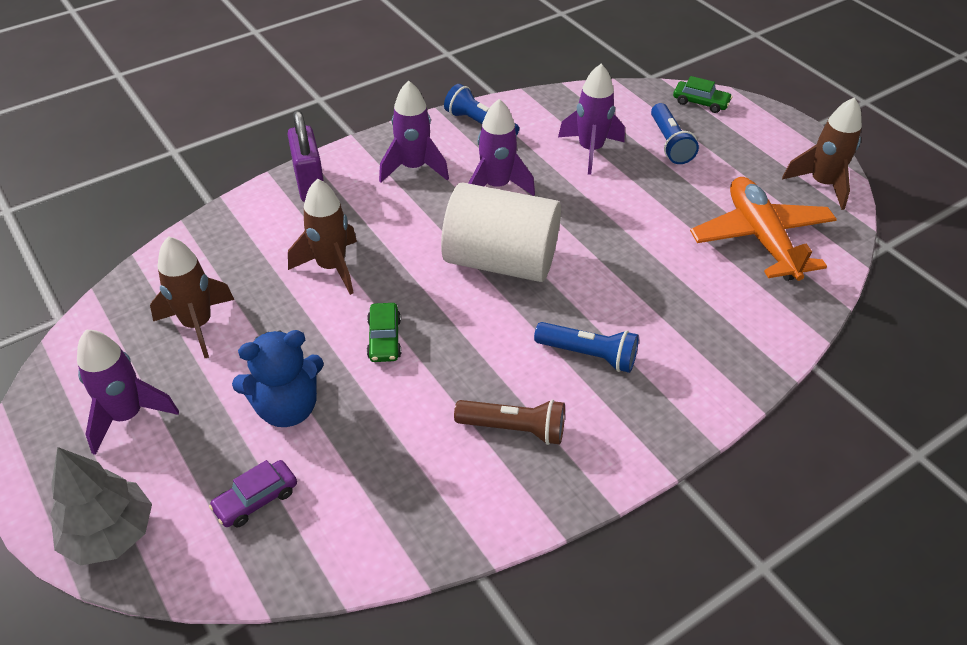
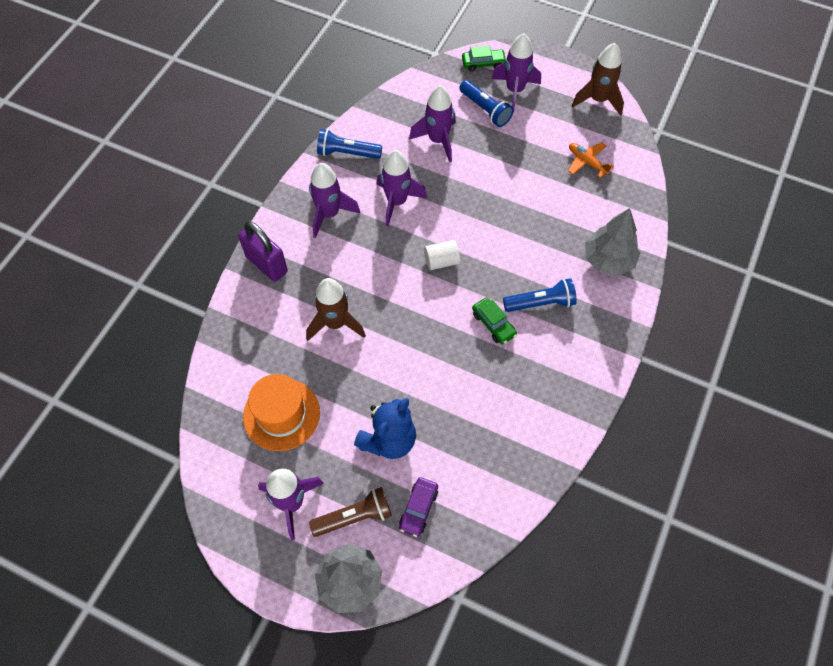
camera: 30 degrees left, 15 degrees up
(198, 324) = (281, 414): brown rocket -> orange hat
(384, 339) = (411, 358): green car -> green car (493, 324)
(500, 261) = (441, 261): white cylinder -> white cylinder, size x0.41
(514, 429) = (532, 377): brown flashlight -> brown flashlight (354, 517)
(714, 349) = (608, 260): none -> grey tree
(720, 139) = (514, 91): none -> purple rocket
(761, 238) = (587, 162): orange plane -> orange plane, size x0.49

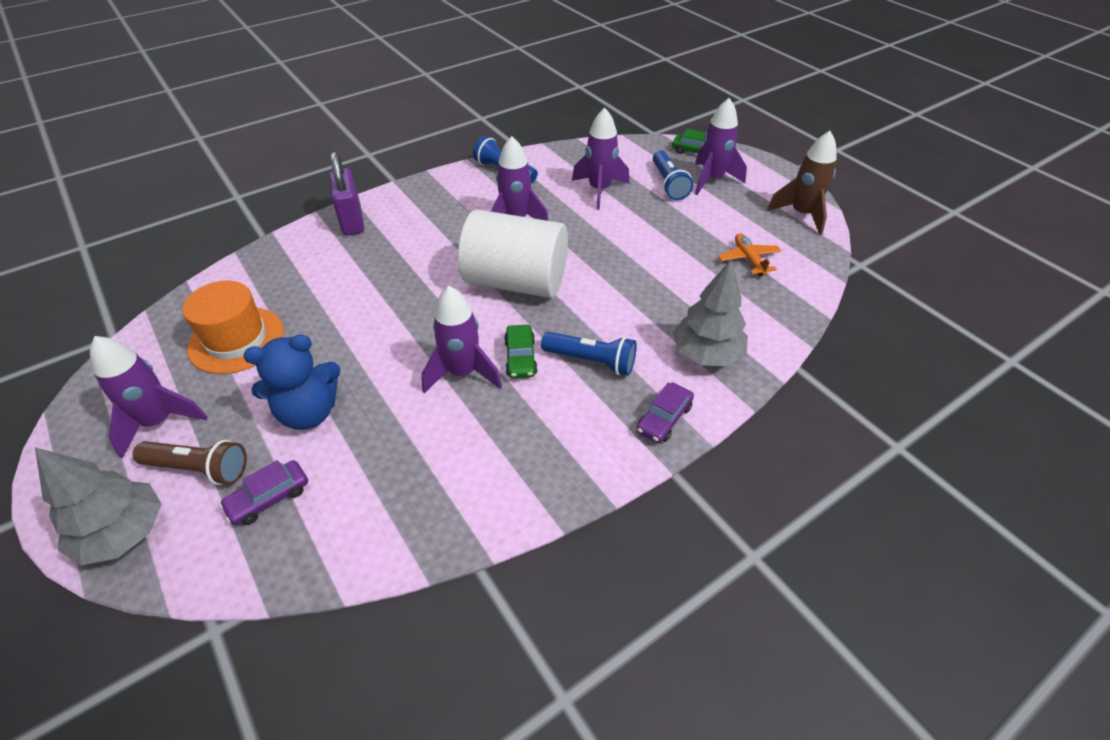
camera: 30 degrees right, 15 degrees down
(329, 214) = (444, 206): purple rocket -> purple rocket (462, 373)
(335, 323) = (364, 289): brown rocket -> none
(441, 261) = (515, 281): white cylinder -> white cylinder, size x2.42
(613, 323) = (664, 418): none -> purple car

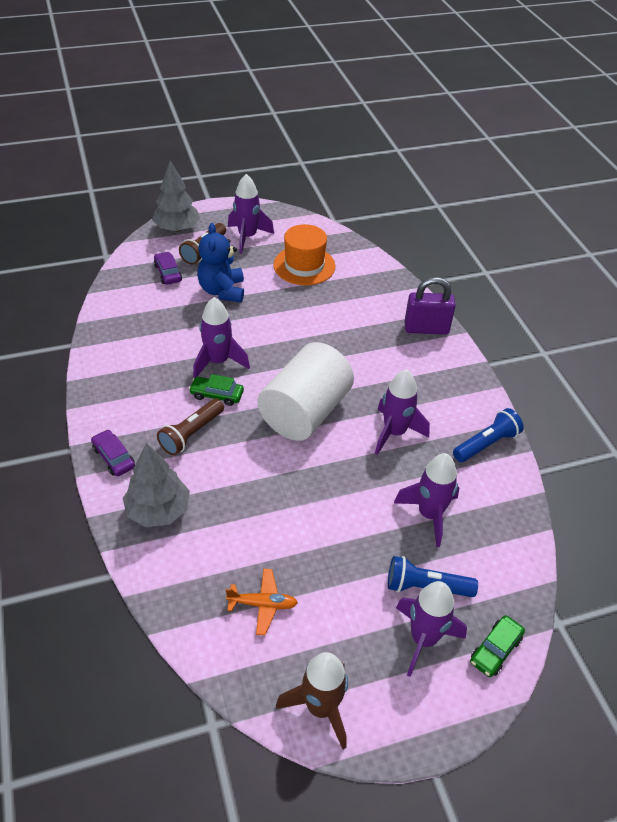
camera: 105 degrees right, 0 degrees up
(591, 361) = (191, 433): blue flashlight -> brown flashlight

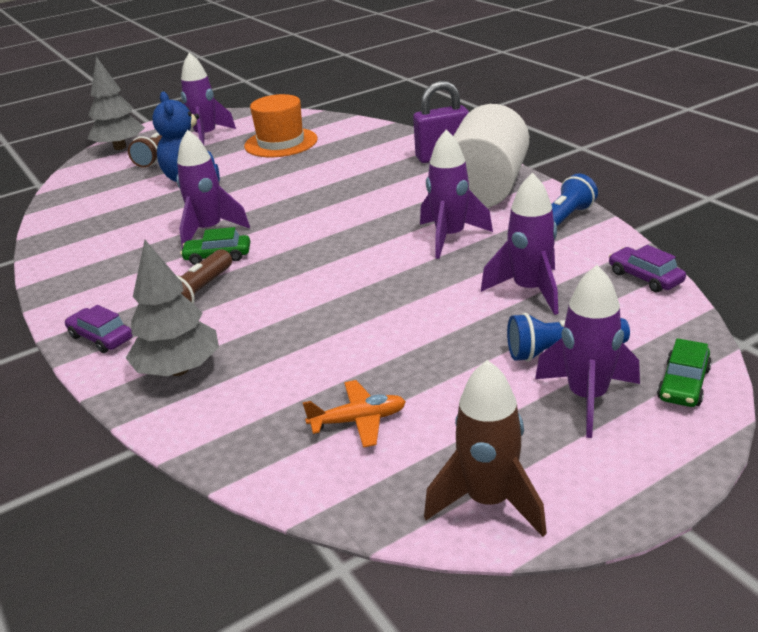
camera: 10 degrees left, 15 degrees down
(168, 273) = (120, 180): purple car -> purple car (645, 277)
(305, 412) = (334, 245): white cylinder -> white cylinder (485, 189)

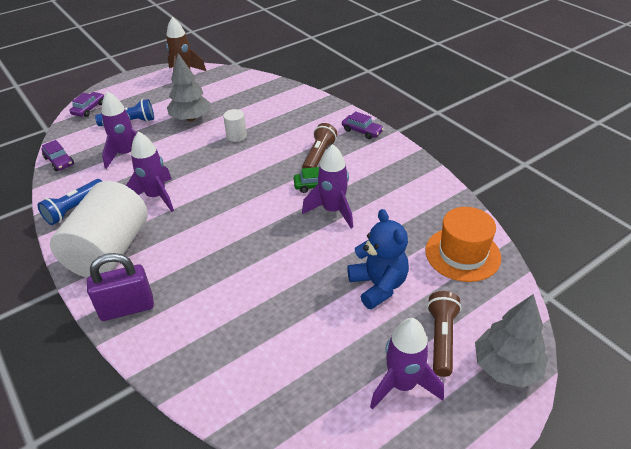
camera: 175 degrees right, 10 degrees up
(179, 369) = (311, 115): grey tree -> grey tree (191, 118)
(281, 143) = (300, 357): orange hat -> orange hat (462, 254)
(334, 325) = (236, 136): none -> white cylinder
(358, 421) = (226, 96): orange plane -> none
(587, 398) = (131, 104): purple rocket -> none
(683, 384) = (89, 109): green car -> purple car

